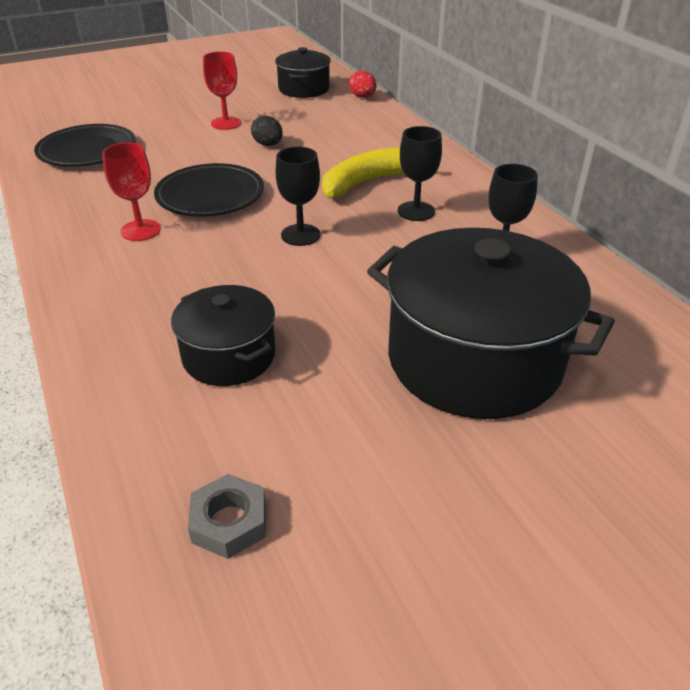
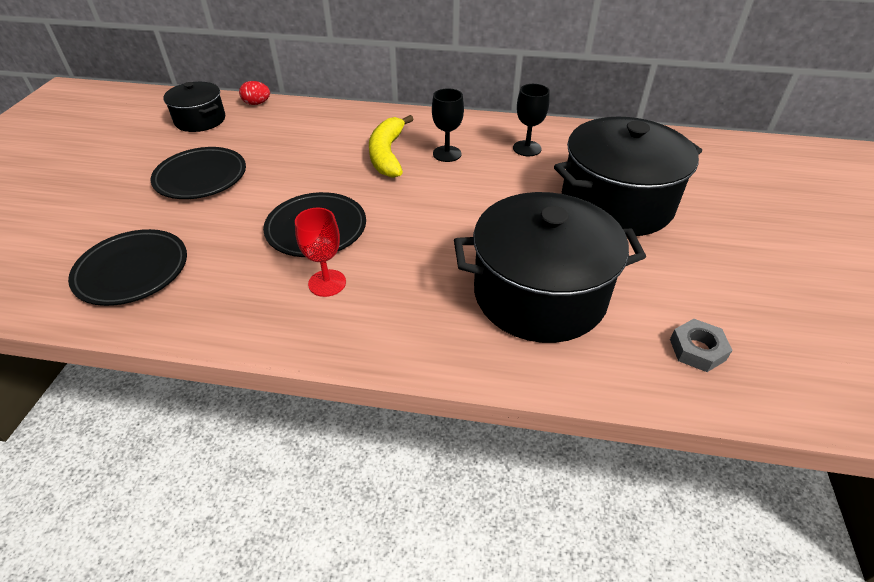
camera: 55 degrees left, 5 degrees up
(226, 123) = (201, 177): red goblet -> black plate
(229, 356) = (539, 294): black pot -> black pot, size x1.85
(268, 145) = (271, 172): black egg -> none
(300, 235) = (424, 209): black goblet -> none

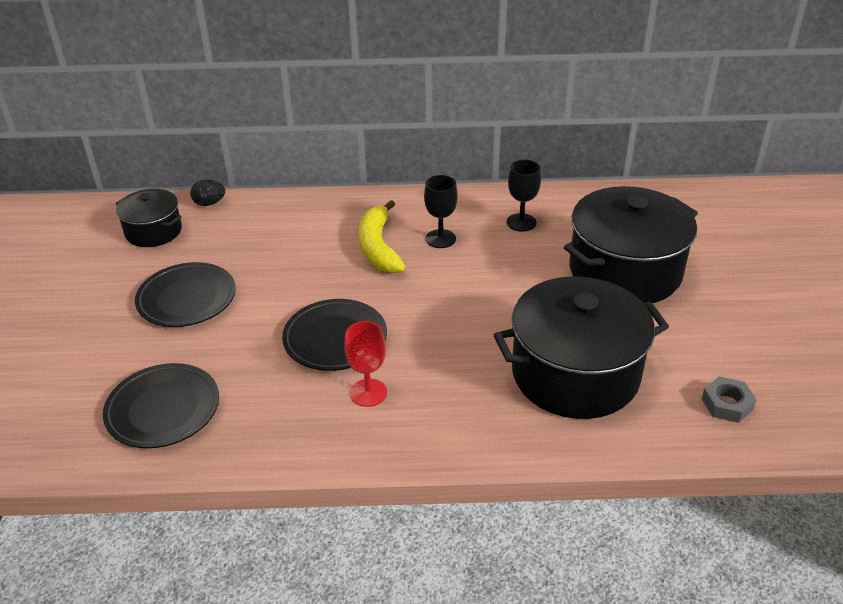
camera: 10 degrees left, 5 degrees down
(257, 103) = (209, 203): red egg -> black egg

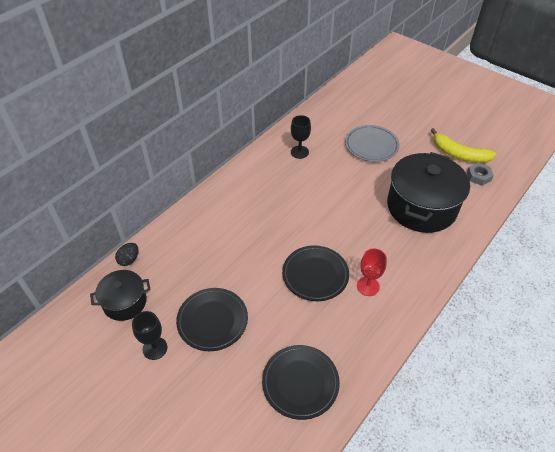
camera: 50 degrees left, 10 degrees up
(378, 247) = (259, 213): yellow banana -> yellow banana (458, 154)
(440, 239) = (279, 187): black goblet -> black goblet (155, 348)
(625, 271) = (371, 146): black pot -> grey plate

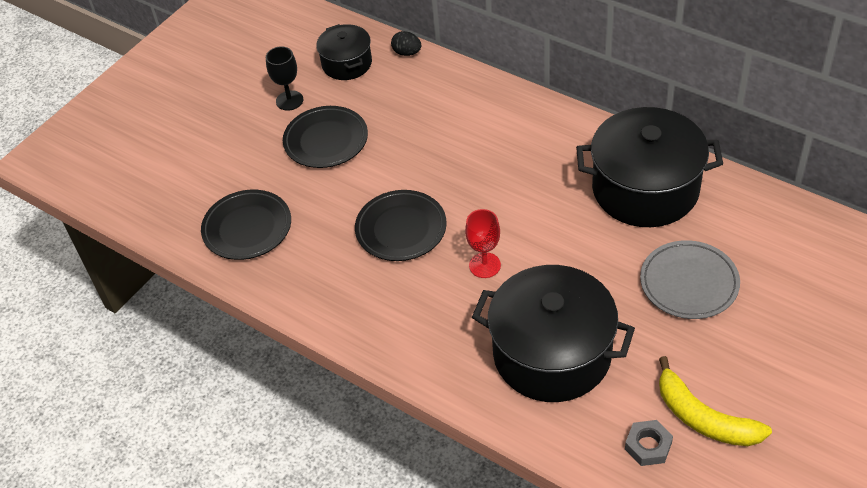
camera: 90 degrees right, 0 degrees up
(299, 152) = (645, 189): black goblet -> black pot
(368, 286) = (387, 287): red goblet -> red goblet (484, 265)
(458, 154) = (703, 418): yellow banana -> yellow banana turned 75 degrees counterclockwise

